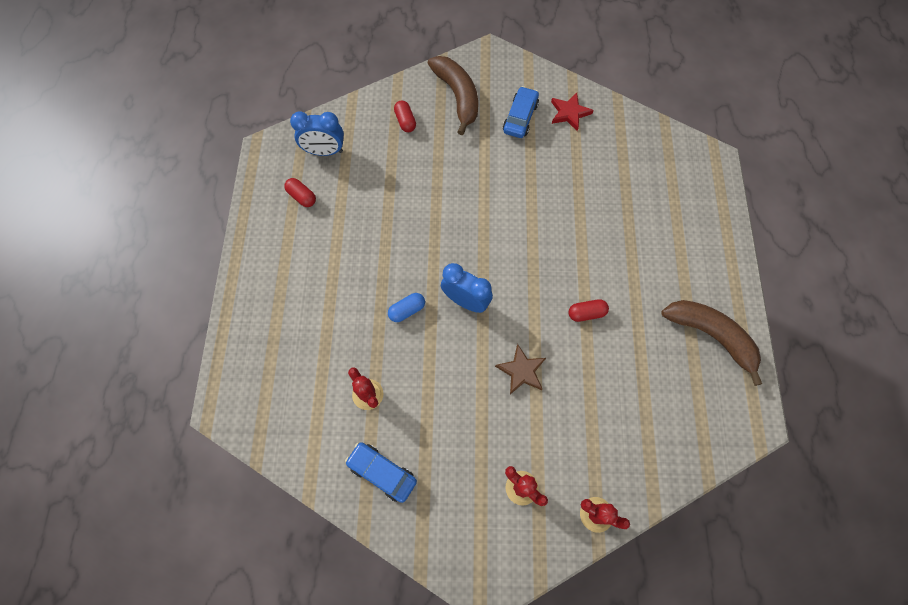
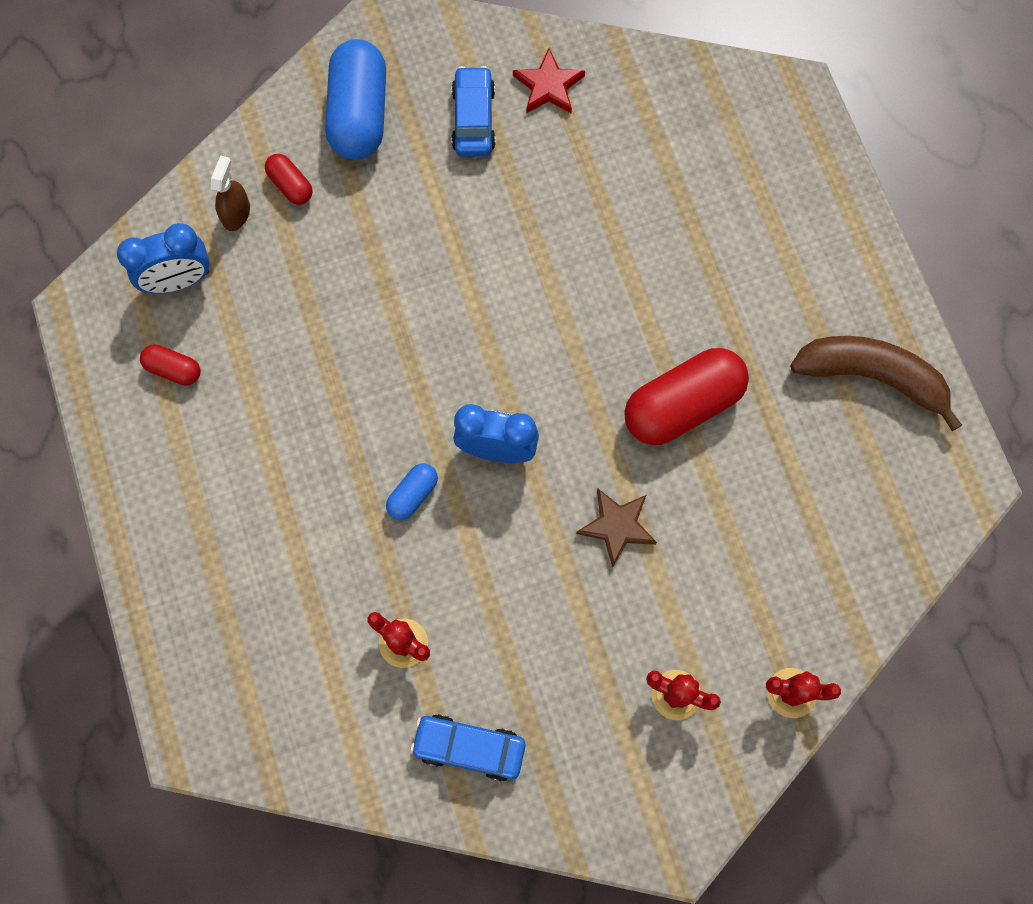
camera: 20 degrees left, 5 degrees up
(370, 127) = (236, 213): none -> brown spray bottle
(457, 96) = (359, 114): brown banana -> blue capsule
(586, 313) = (682, 405): red capsule -> red capsule, size x2.10

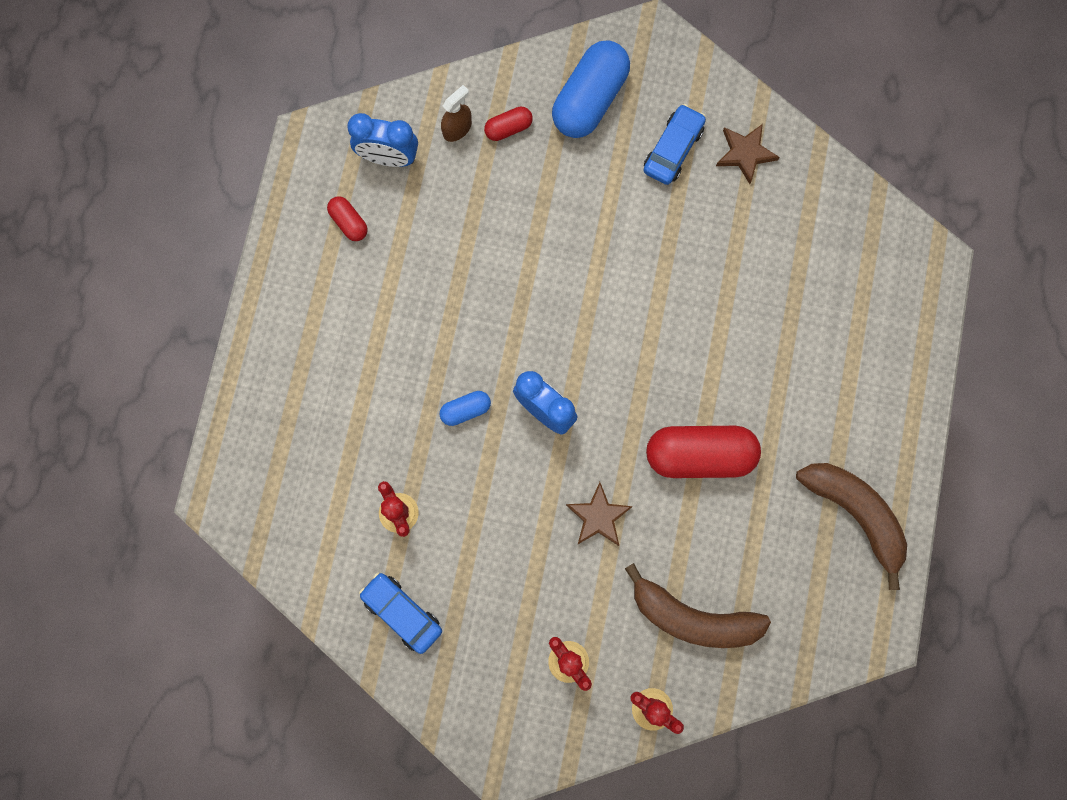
camera: 30 degrees right, 5 degrees up
(290, 185) = (508, 128): red capsule -> red capsule turned 75 degrees clockwise
(548, 86) = (745, 153): red star -> brown star
(775, 574) = (692, 617): none -> brown banana

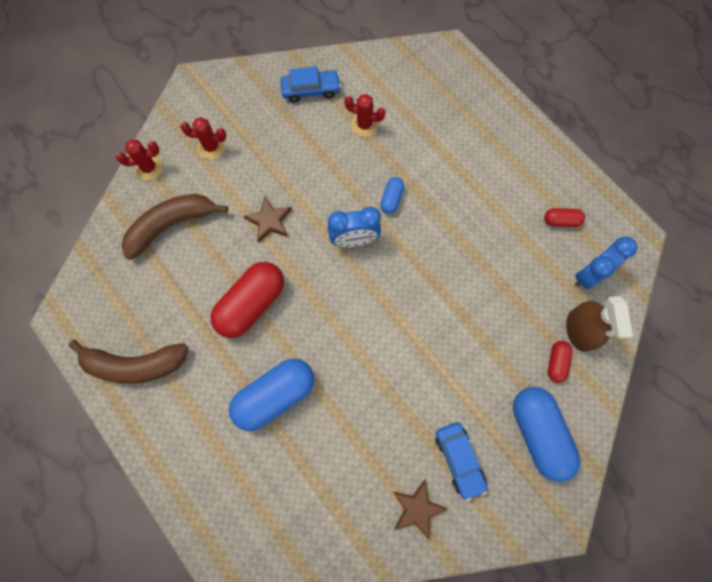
camera: 130 degrees right, 5 degrees down
(457, 128) = (580, 330): brown spray bottle -> brown spray bottle, size x1.58
(763, 355) = (275, 395): none -> blue capsule

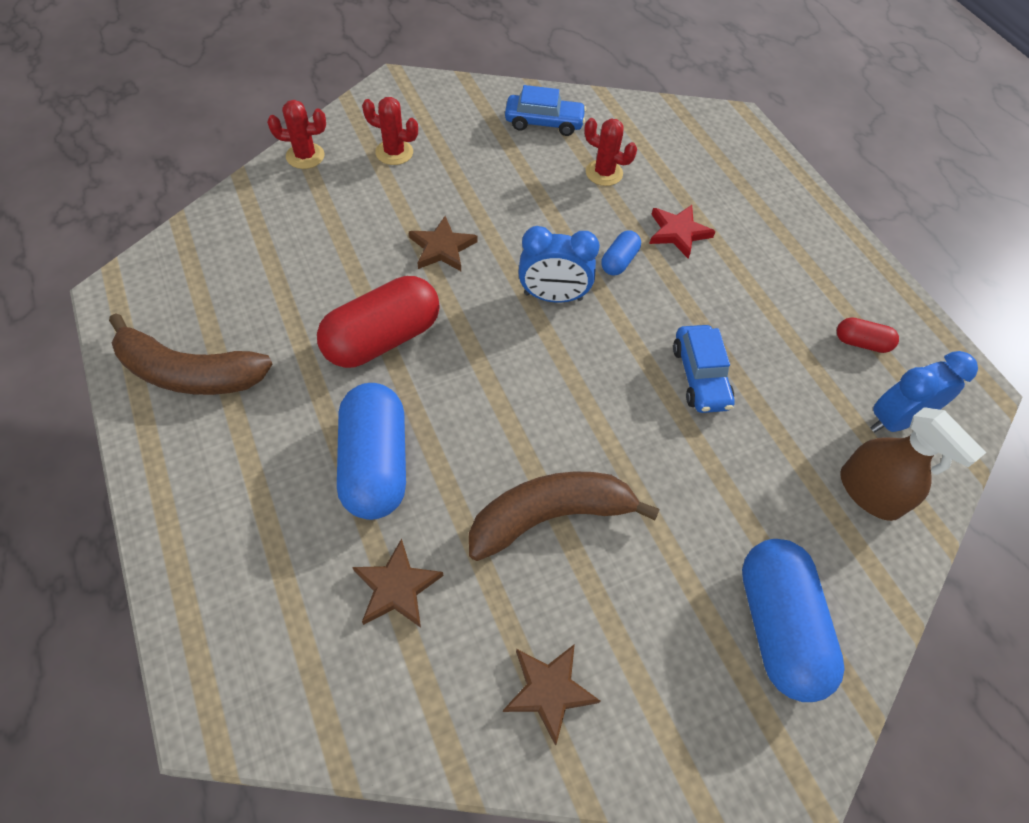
camera: 10 degrees right, 15 degrees down
(171, 225) = (308, 223): brown banana -> brown banana (550, 516)
(275, 395) = (375, 464): blue capsule -> blue capsule turned 75 degrees counterclockwise
(313, 472) = (397, 587): none -> brown star
(426, 163) = (678, 232): none -> red star
(459, 460) = (637, 632): blue car -> blue car (700, 376)
(556, 362) = (824, 528): red capsule -> none
(580, 330) = (869, 492): brown spray bottle -> brown spray bottle turned 45 degrees counterclockwise

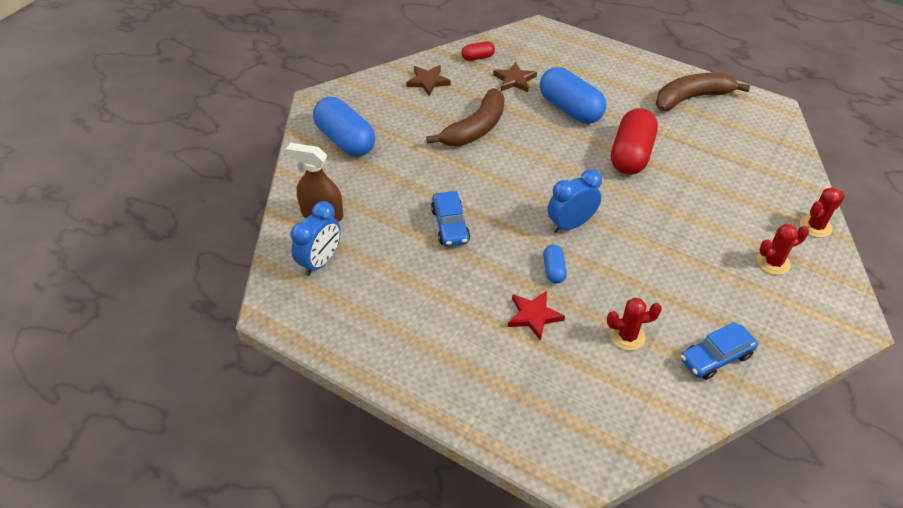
camera: 150 degrees right, 10 degrees down
(442, 248) = (662, 217): brown star -> none
(700, 376) = (450, 225): blue car -> blue car turned 150 degrees counterclockwise
(861, 343) = (361, 302): red capsule -> red capsule (478, 57)

